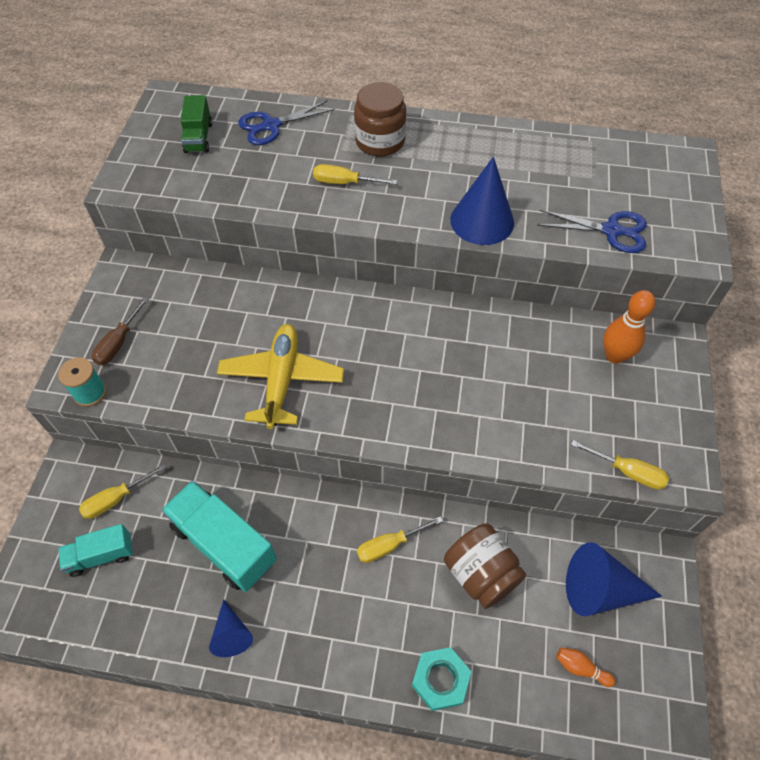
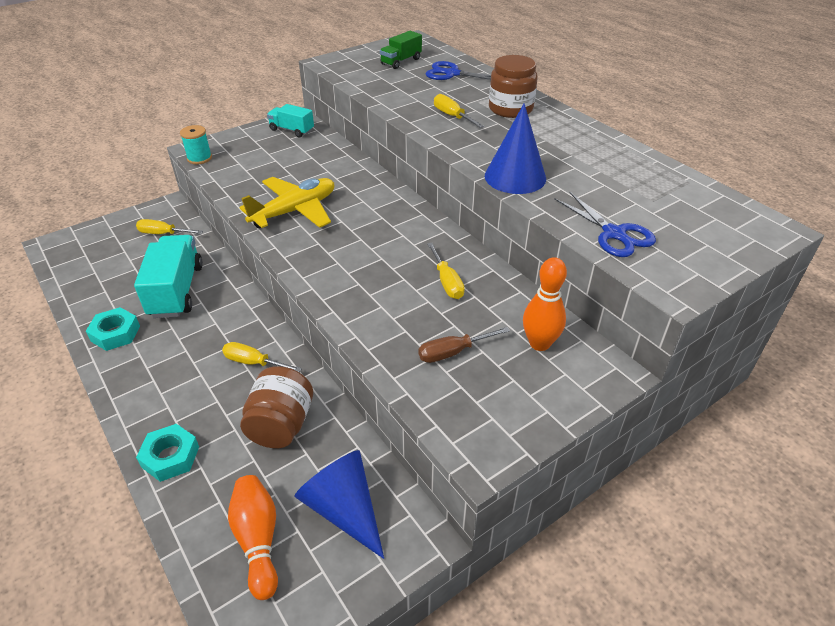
camera: 45 degrees right, 15 degrees down
(101, 555) = (121, 252): turquoise truck -> turquoise truck (292, 130)
(119, 342) = (245, 147): brown screwdriver -> brown screwdriver (453, 352)
(231, 634) = (115, 333): blue cone -> turquoise nut
(580, 668) = (258, 540): orange bowling pin -> orange bowling pin, size x1.88
(627, 472) = (435, 414): yellow screwdriver -> yellow screwdriver (446, 282)

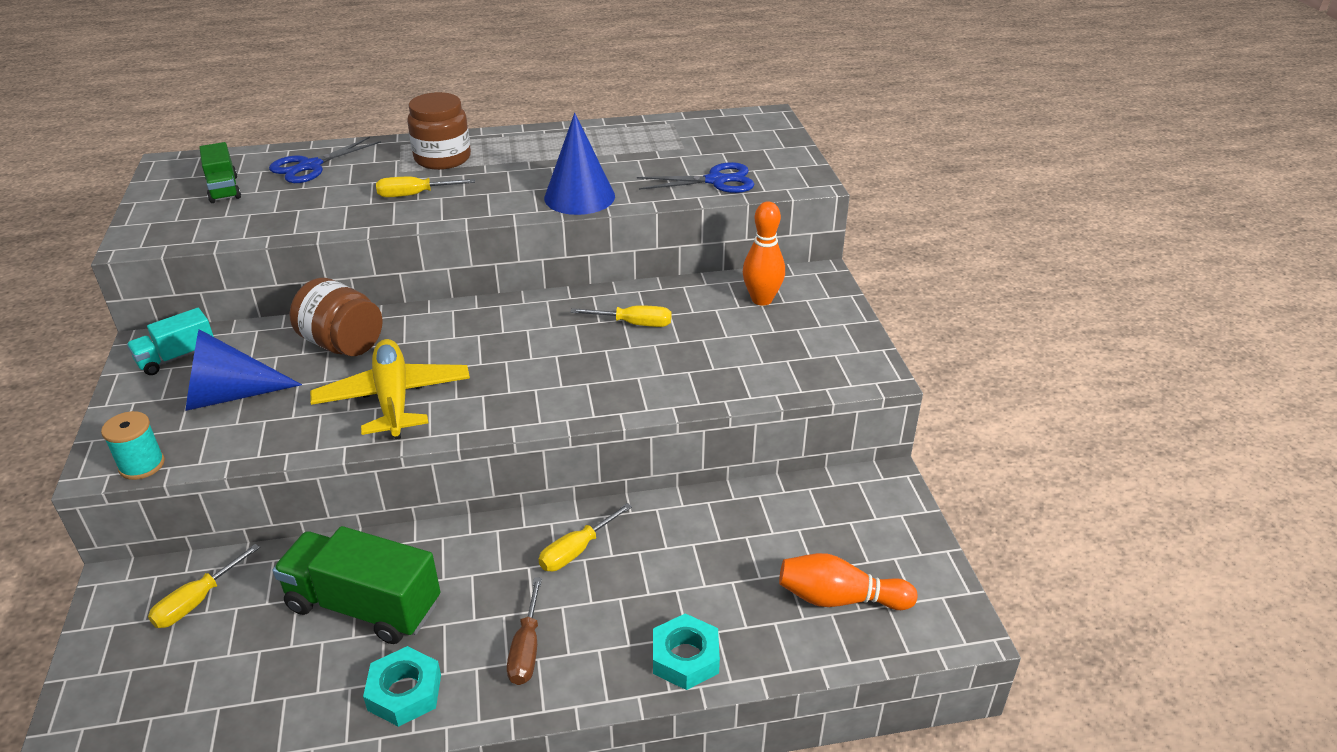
camera: 65 degrees left, 5 degrees down
(176, 291) = (364, 606): turquoise truck -> green truck
(281, 425) = (694, 547): brown jar -> brown jar (343, 344)
(344, 509) = (831, 525): blue cone -> blue cone (228, 395)
(453, 352) = (740, 351): brown screwdriver -> brown screwdriver (526, 648)

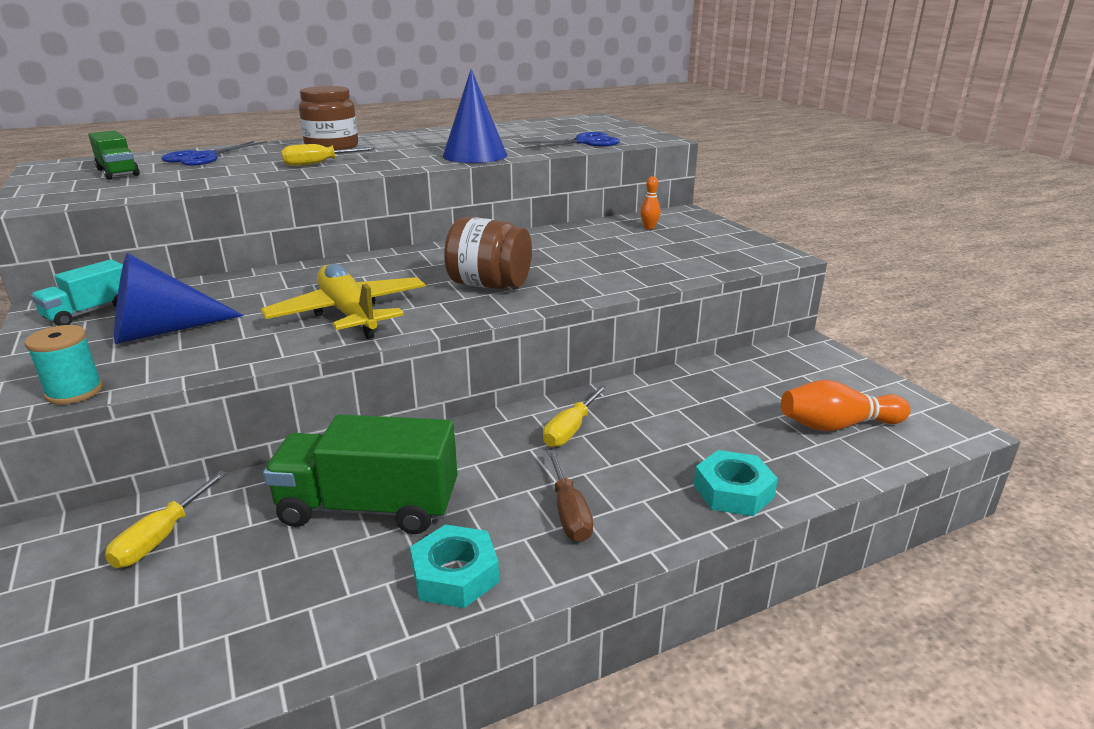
camera: 15 degrees left, 10 degrees down
(343, 344) = (274, 286): brown jar -> brown jar (489, 285)
(633, 324) = (550, 249): yellow screwdriver -> none
(762, 299) = (649, 227): orange bowling pin -> orange bowling pin, size x0.53

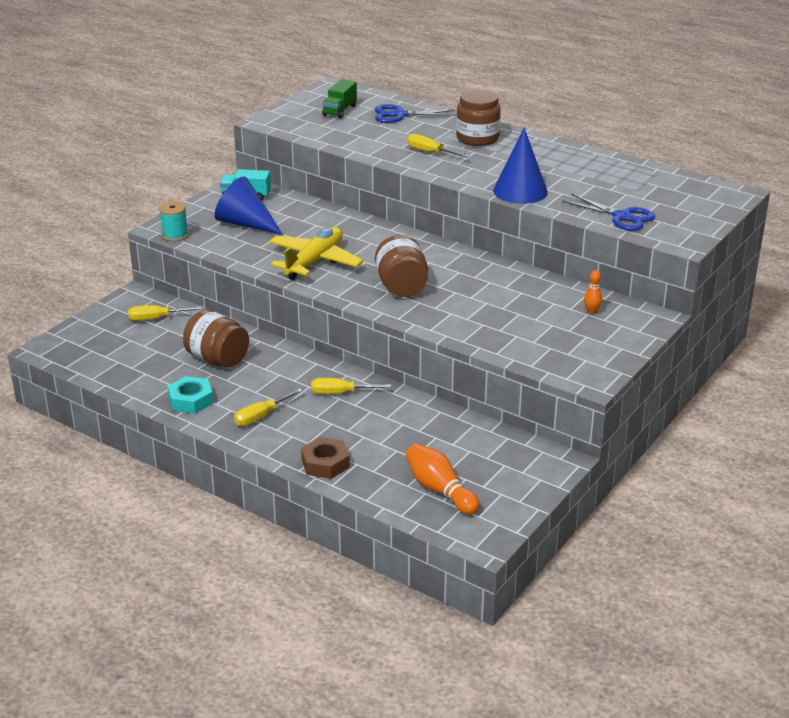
camera: 60 degrees right, 5 degrees up
(369, 507) = (217, 359): green truck -> brown jar
(569, 512) = (261, 416): brown screwdriver -> yellow screwdriver
(733, 491) = (325, 463): turquoise nut -> brown nut

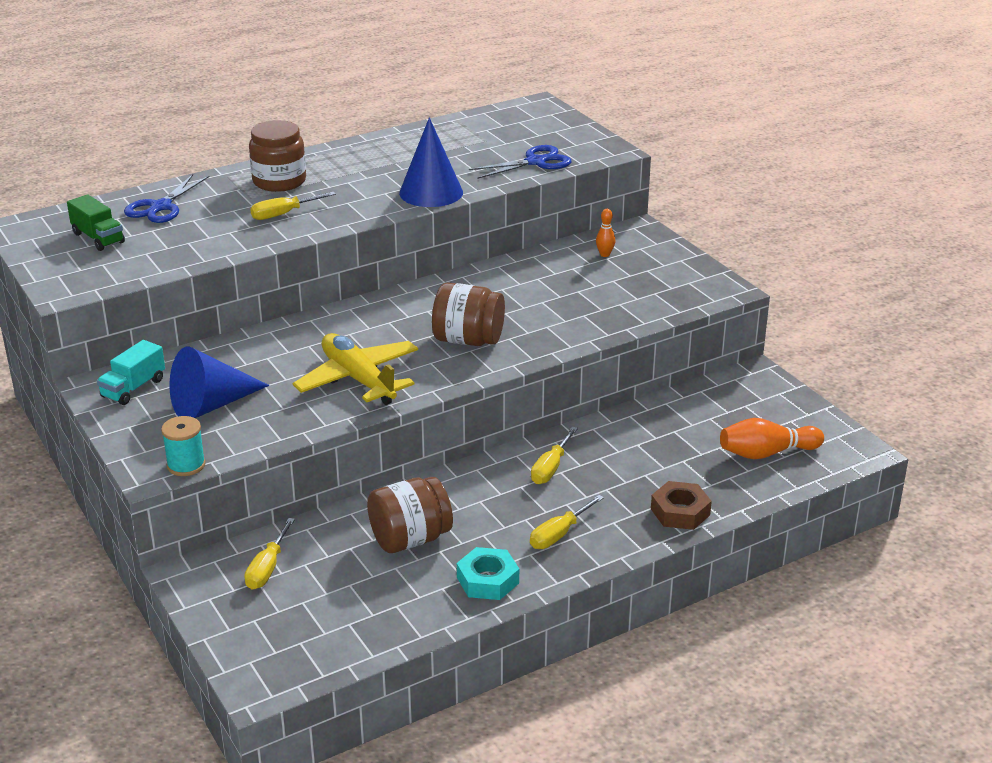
camera: 65 degrees left, 0 degrees up
(261, 416) = (559, 534): yellow screwdriver -> yellow screwdriver turned 60 degrees clockwise

